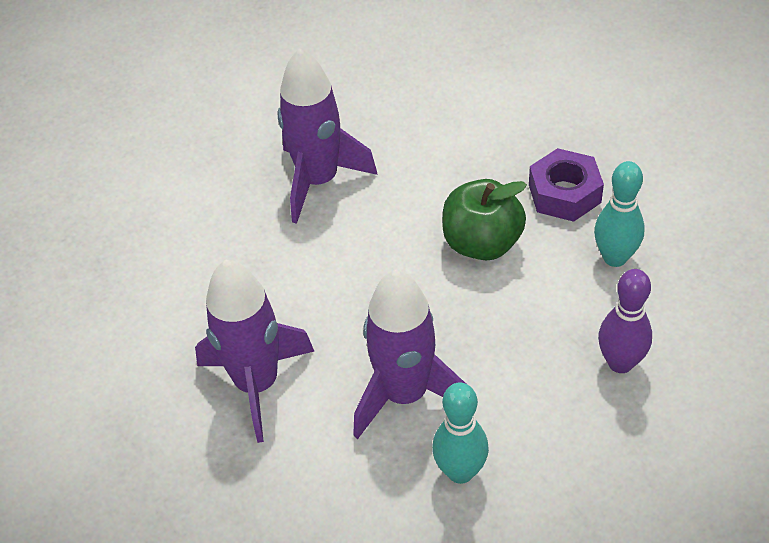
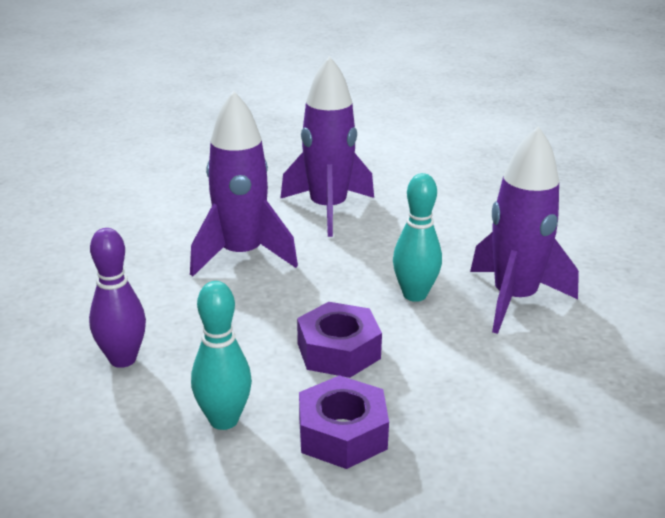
camera: 120 degrees right, 20 degrees down
(460, 471) = (154, 251): turquoise bowling pin -> turquoise bowling pin (415, 295)
(482, 243) = (338, 351): green apple -> purple nut

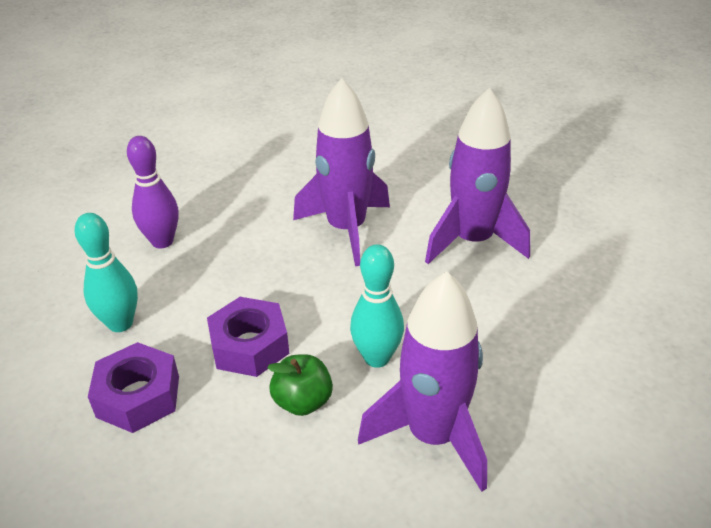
camera: 60 degrees right, 10 degrees up
(431, 344) = (303, 401): none -> green apple

